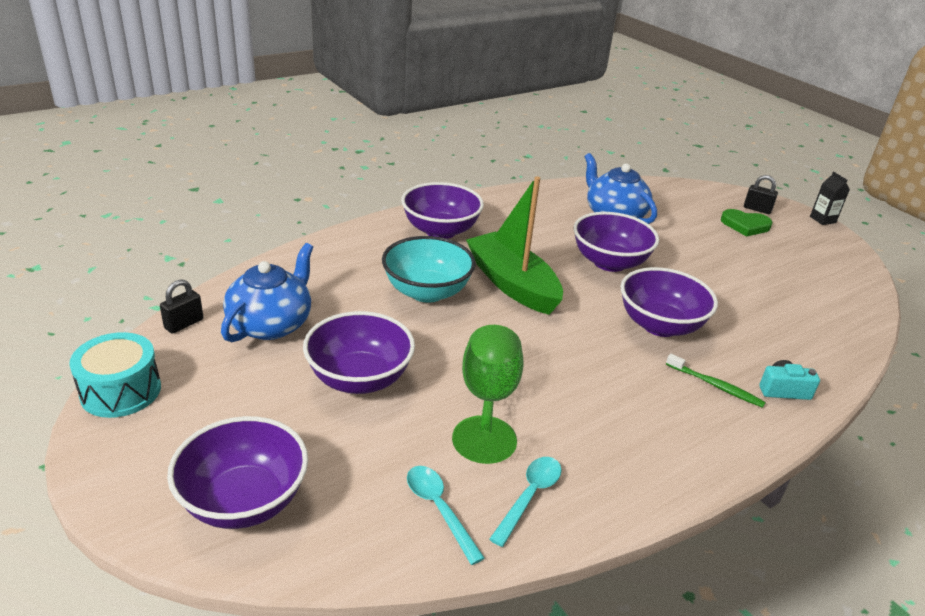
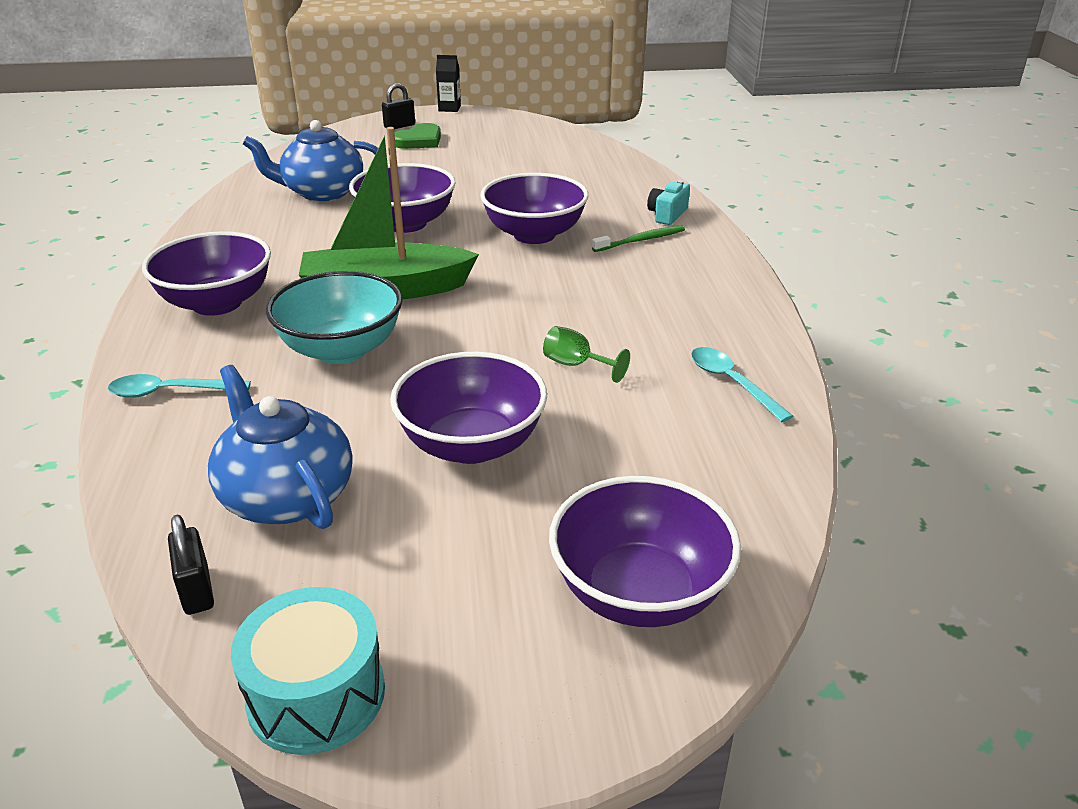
camera: 60 degrees left, 0 degrees up
(439, 509) = (722, 443): turquoise spoon -> turquoise spoon (170, 392)
(488, 400) = (576, 365): green goblet -> green goblet, size x0.48

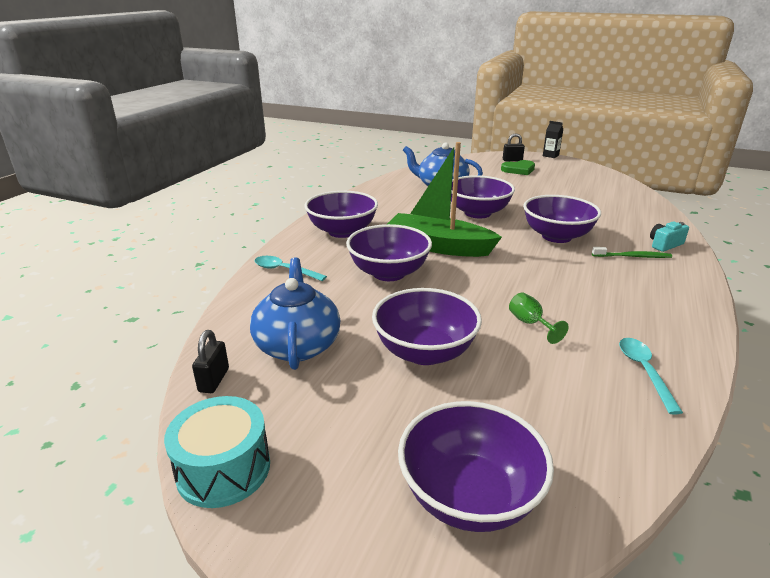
camera: 30 degrees right, 5 degrees down
(341, 349) = (388, 273): turquoise bowl -> purple bowl

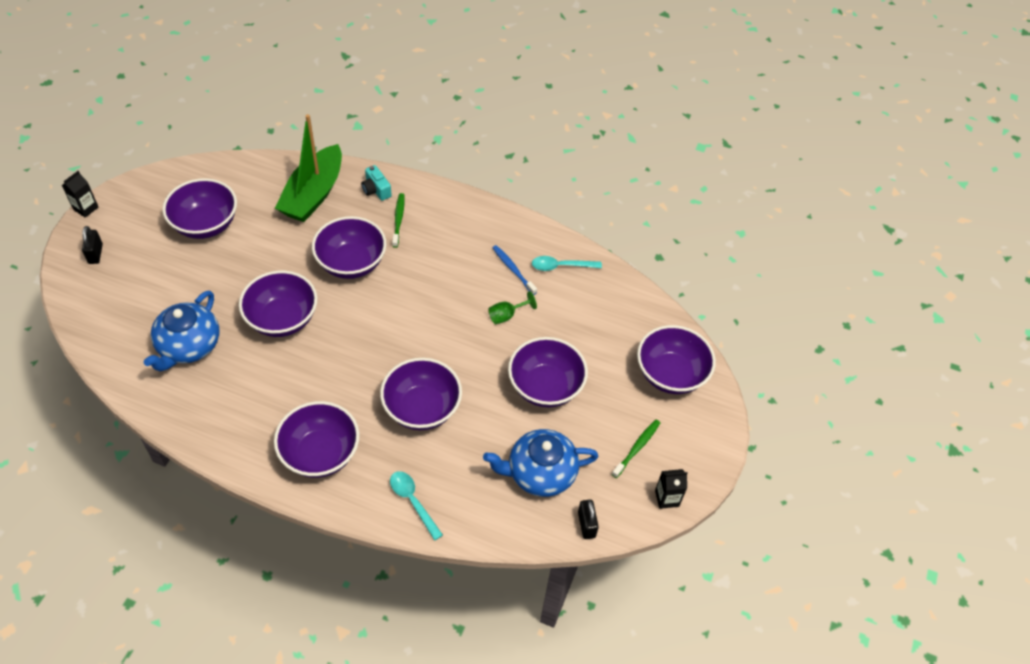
camera: 95 degrees left, 25 degrees up
(214, 380) = (586, 525): black padlock -> black padlock turned 75 degrees clockwise
(223, 469) = (667, 498): turquoise drum -> black carton
(284, 270) = (412, 501): turquoise spoon -> turquoise spoon turned 120 degrees clockwise
(321, 438) = (637, 448): none -> green toothbrush
(439, 246) = (367, 363): green boat -> green boat (313, 194)
(519, 170) = (139, 254): green heart -> none
(561, 185) = (206, 224): none -> purple bowl
(610, 329) = (513, 269): none -> blue toothbrush

